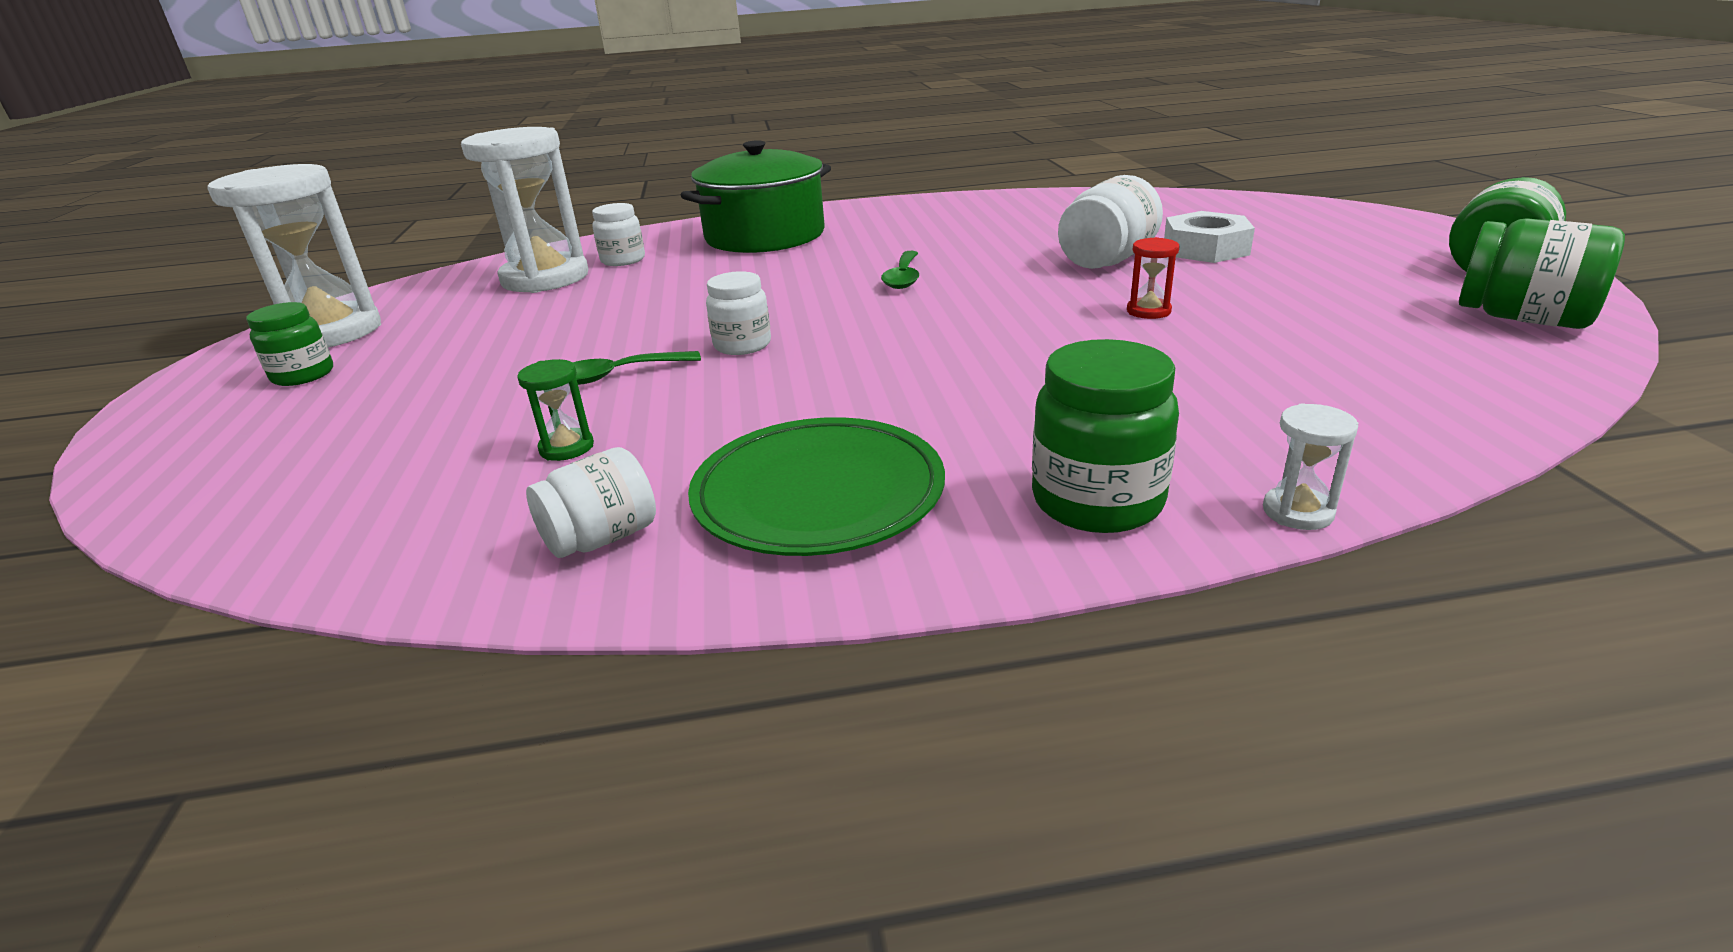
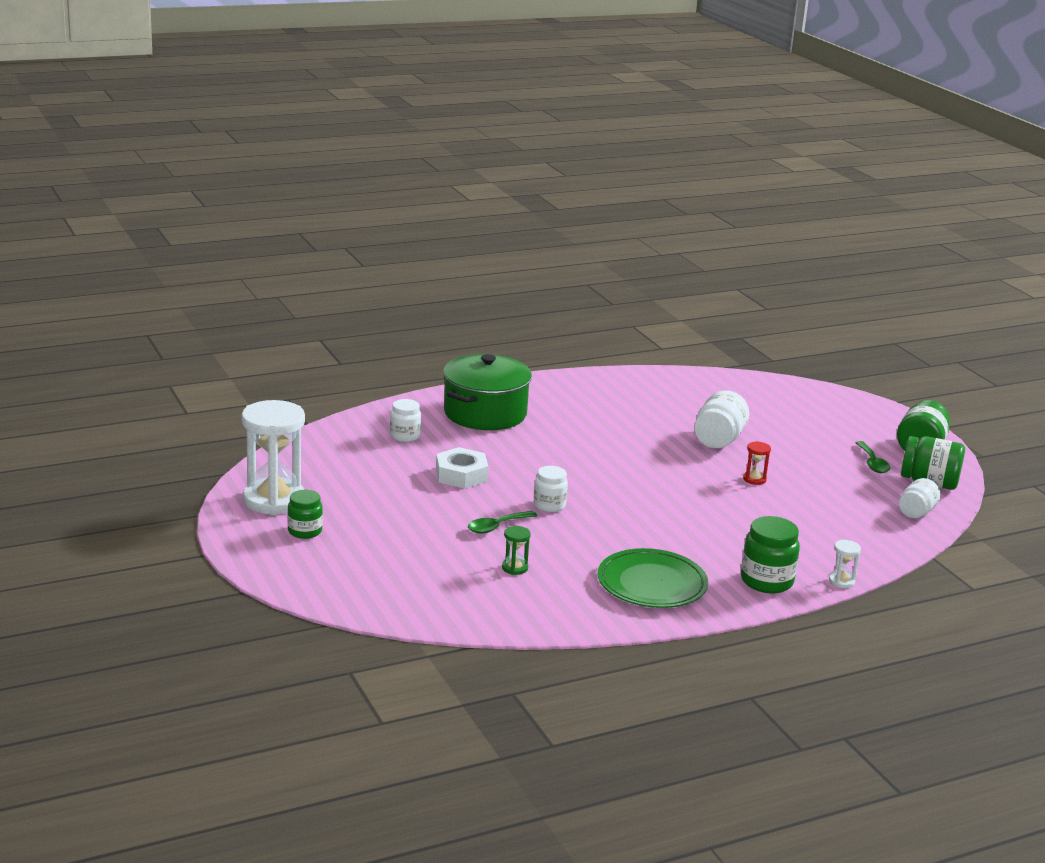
camera: 20 degrees left, 5 degrees down
(545, 278) = (367, 453): white hourglass -> none
(602, 538) = (575, 607): white jar -> white jar (916, 512)
(903, 278) = (606, 453): green spoon -> green spoon (872, 463)
(1205, 249) = (771, 430): white nut -> white nut (461, 475)

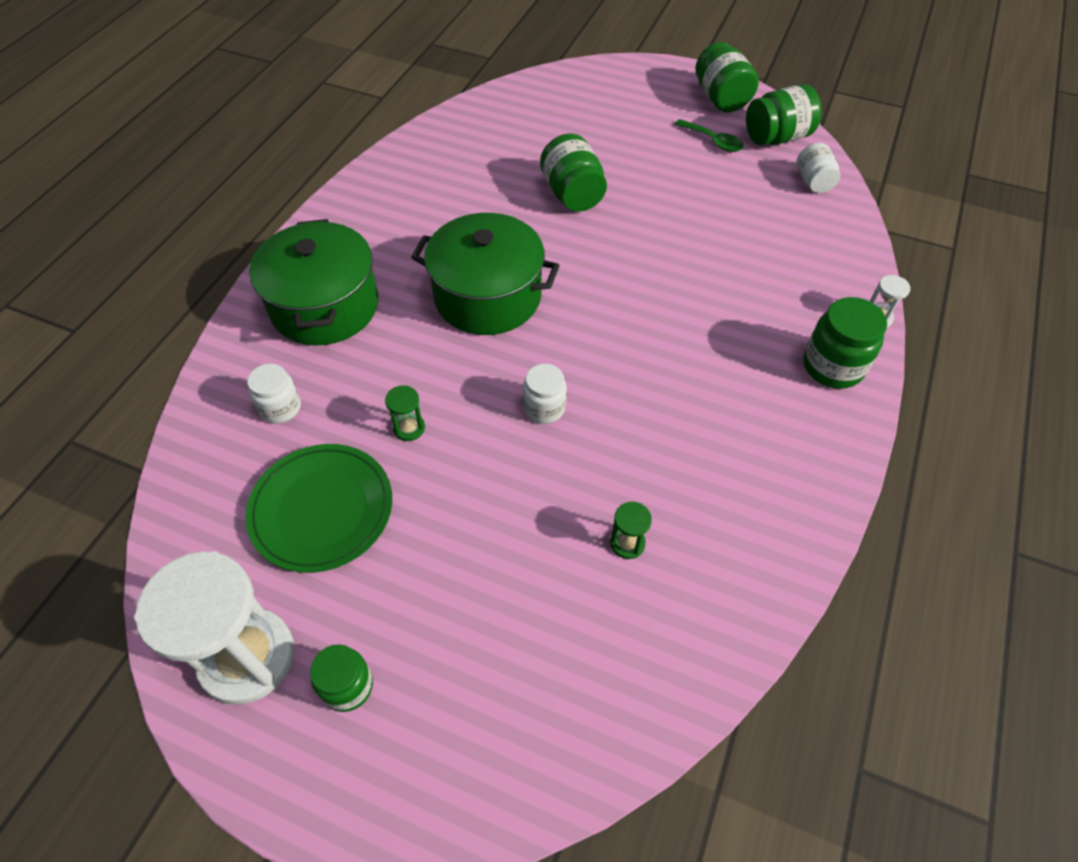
camera: 40 degrees left, 30 degrees up
(461, 475) = (409, 428): white nut -> green hourglass
(497, 527) = (536, 487): green spoon -> none
(587, 453) = (487, 296): none -> green pot
(652, 583) = (761, 454): green plate -> green plate (322, 509)
(718, 440) = (572, 194): white jar -> green jar
(754, 479) = (660, 228): red hourglass -> none

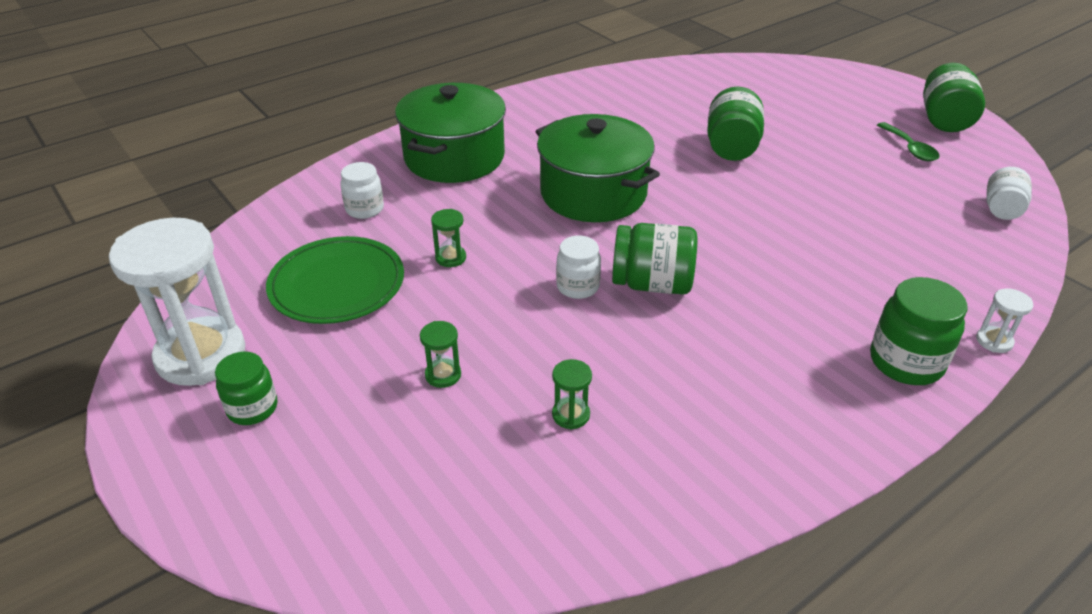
camera: 30 degrees right, 15 degrees down
(495, 559) = (443, 375): none -> green hourglass
(777, 138) = (985, 164): green jar -> green jar (652, 284)

